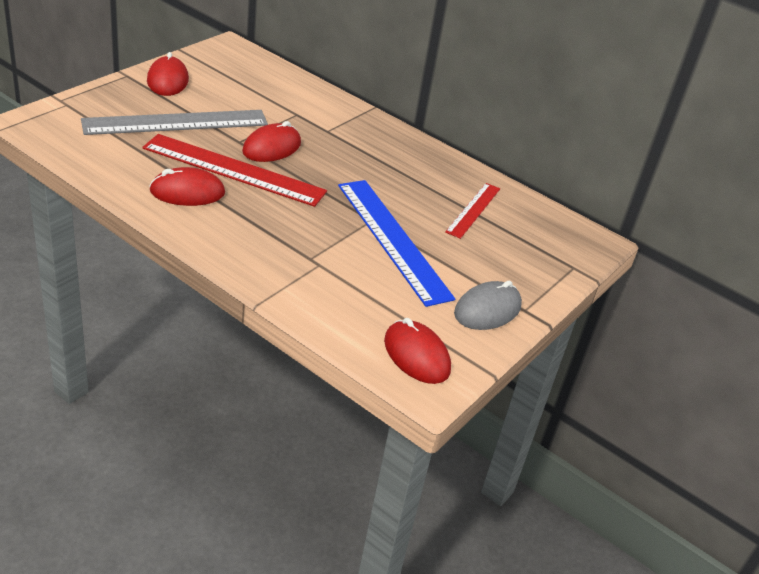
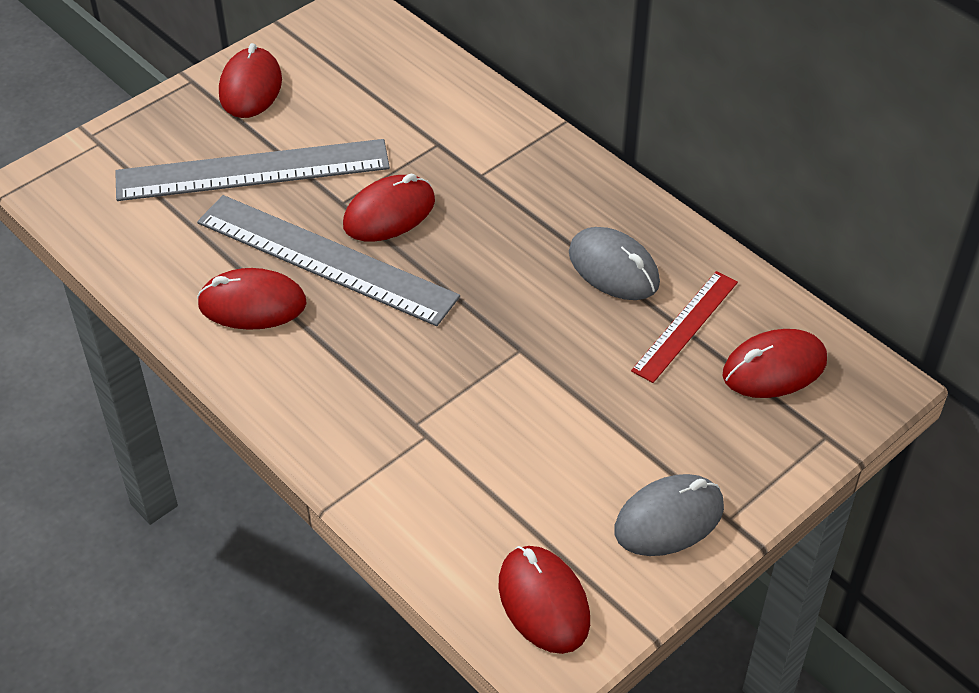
camera: 15 degrees right, 10 degrees up
(234, 170) = (326, 259): red ruler -> grey ruler
(393, 239) = (546, 386): blue ruler -> none
(422, 180) = (613, 268): none -> grey mouse
(533, 232) = (774, 368): none -> red mouse

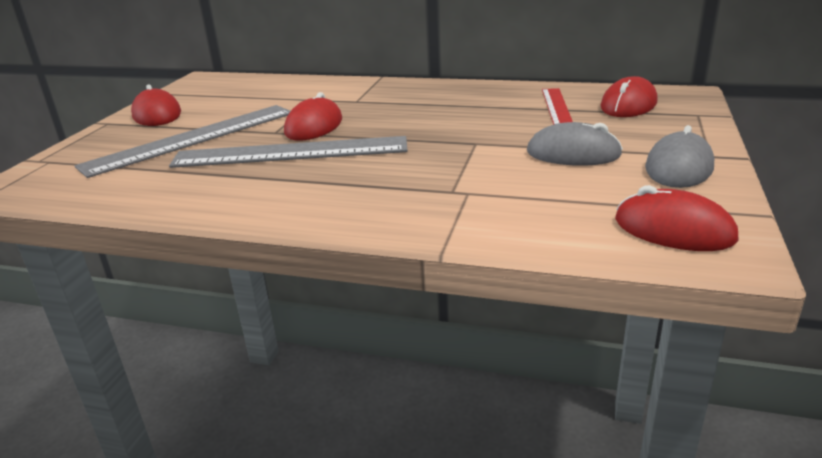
camera: 30 degrees left, 20 degrees down
(252, 304) = (255, 184): red mouse -> none
(613, 268) = (484, 104): grey mouse -> grey mouse (573, 153)

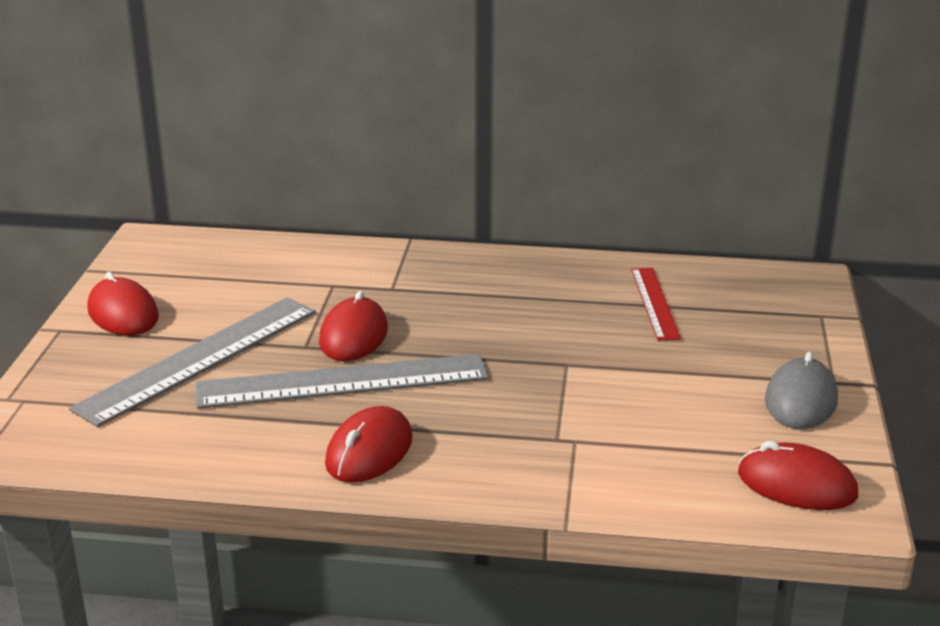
camera: 10 degrees left, 0 degrees up
(573, 153) = (683, 380): grey mouse -> none
(628, 105) = (740, 298): red mouse -> red mouse (369, 451)

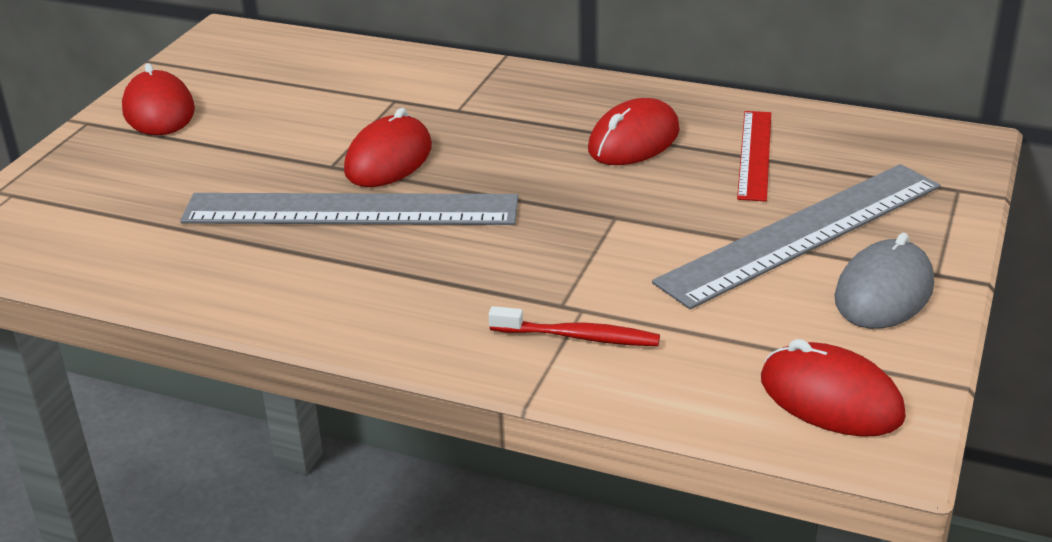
camera: 15 degrees right, 5 degrees up
(199, 358) = (211, 168): grey ruler -> grey ruler (802, 233)
(369, 451) = (340, 293): red mouse -> red mouse (634, 140)
(583, 462) = (578, 337): none -> red toothbrush

